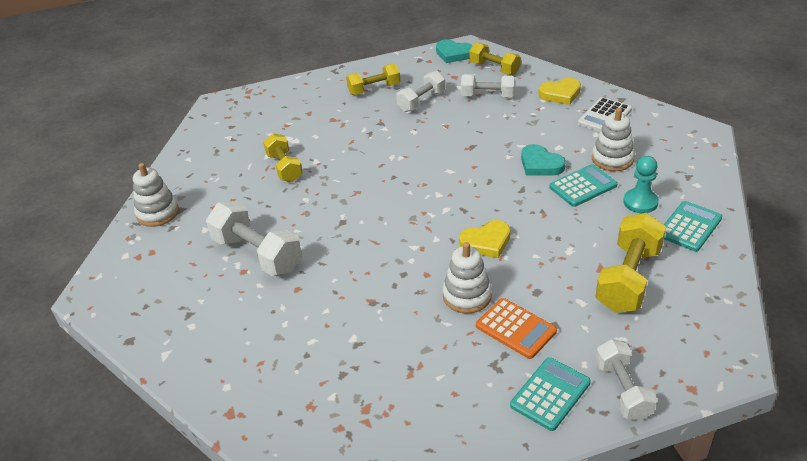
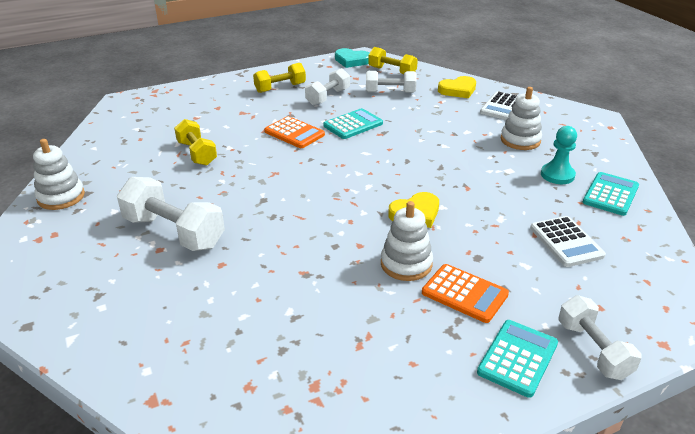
camera: 10 degrees left, 5 degrees down
(381, 146) = (294, 133): none -> orange calculator
(540, 164) = (453, 146): turquoise heart -> none
(583, 186) = (499, 163): turquoise calculator -> turquoise calculator (353, 125)
(628, 279) = (566, 242): yellow dumbbell -> white calculator

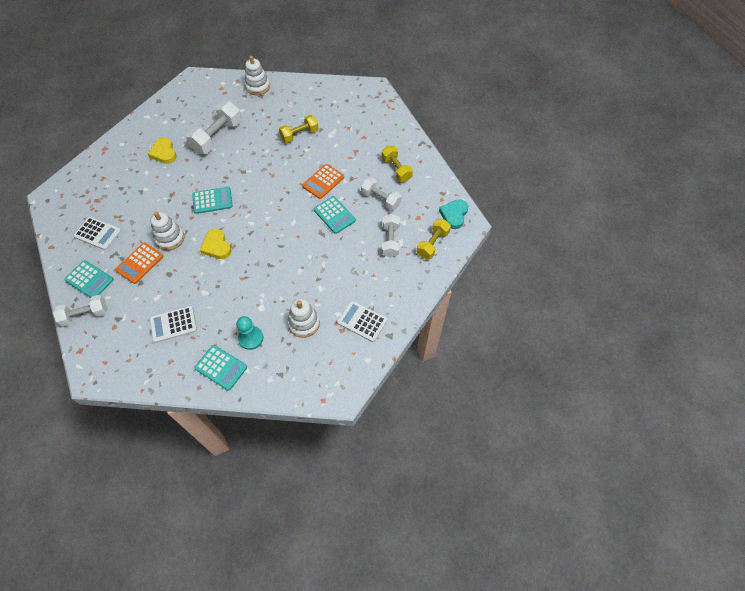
camera: 90 degrees right, 25 degrees up
(323, 225) = (212, 200): none -> turquoise calculator
(405, 366) = (98, 233): none -> white calculator
(458, 90) = (395, 291): yellow heart -> yellow heart (164, 153)

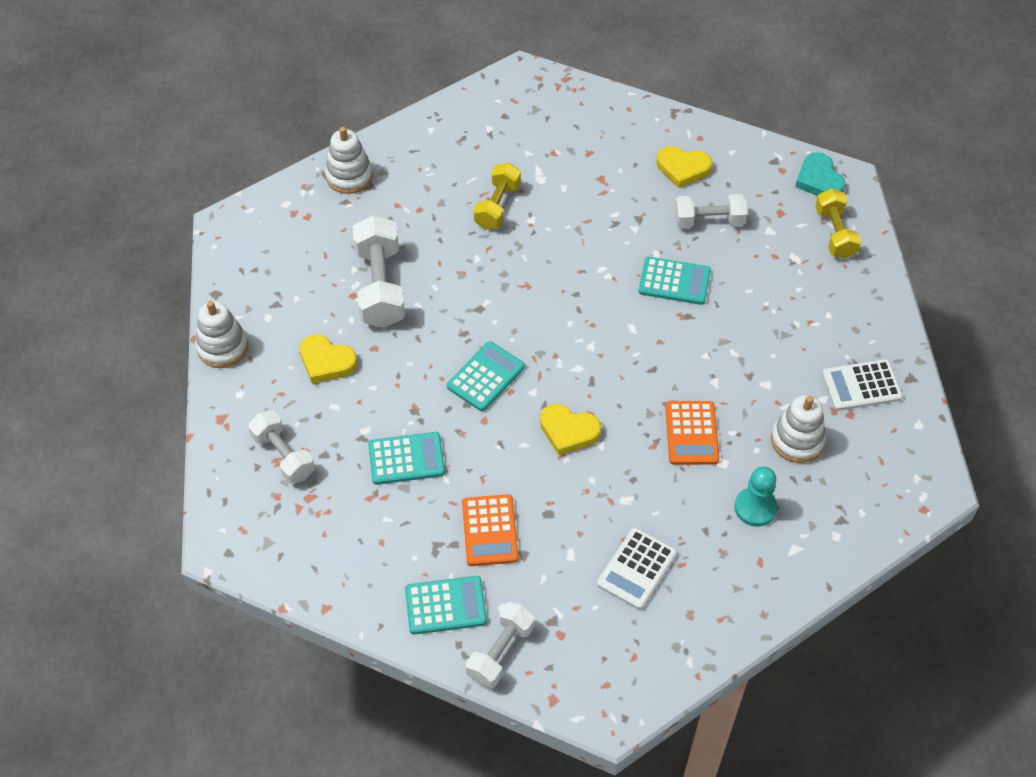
camera: 40 degrees left, 5 degrees down
(98, 233) = (374, 539): white calculator -> none
(170, 238) = (490, 468): white stacking toy -> white stacking toy (223, 347)
(221, 367) = (762, 570): turquoise calculator -> turquoise calculator (406, 459)
(323, 182) = (607, 248): orange calculator -> orange calculator (691, 433)
(390, 241) = (781, 265): white dumbbell -> white dumbbell (283, 455)
(396, 169) = (683, 168): yellow dumbbell -> yellow heart

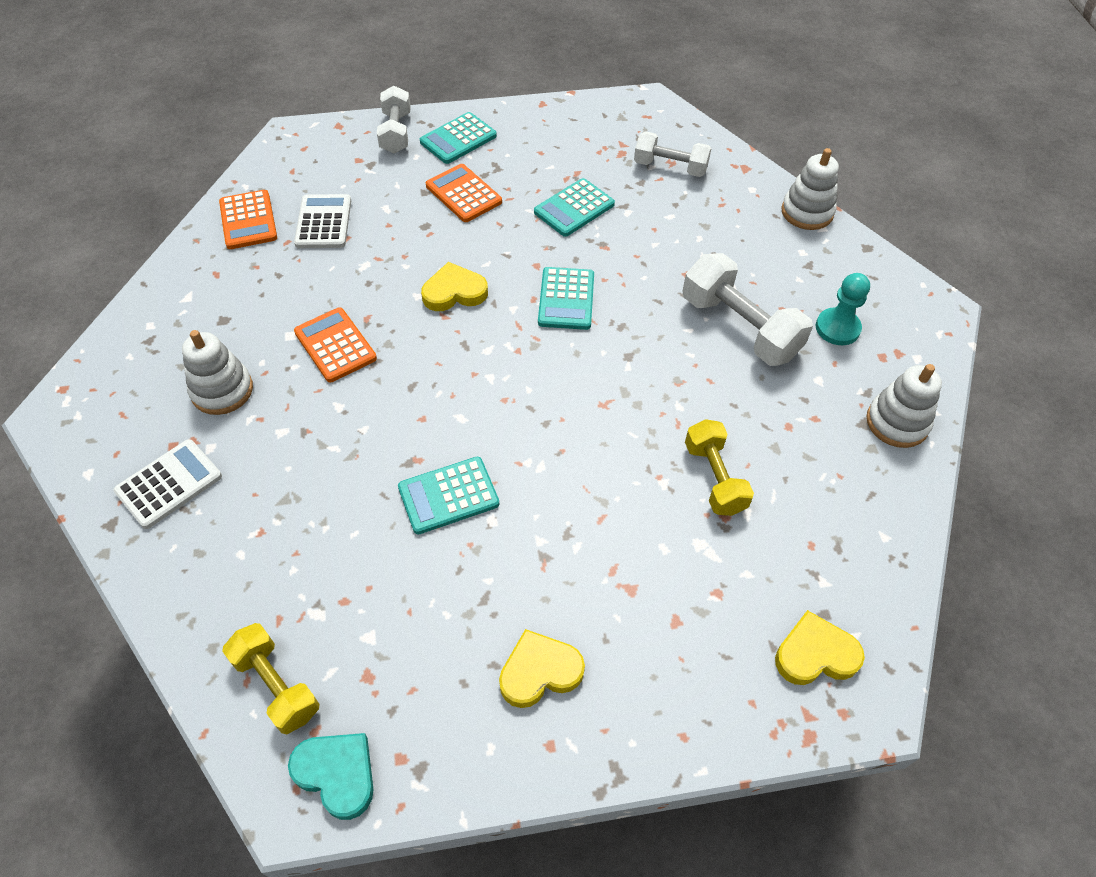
camera: 145 degrees right, 0 degrees up
(326, 361) = (713, 243): yellow heart -> yellow heart (815, 654)
(705, 611) = (248, 220): none -> orange calculator
(708, 221) = (456, 605): white dumbbell -> none
(755, 508) = (239, 312): turquoise pawn -> turquoise pawn (837, 328)

